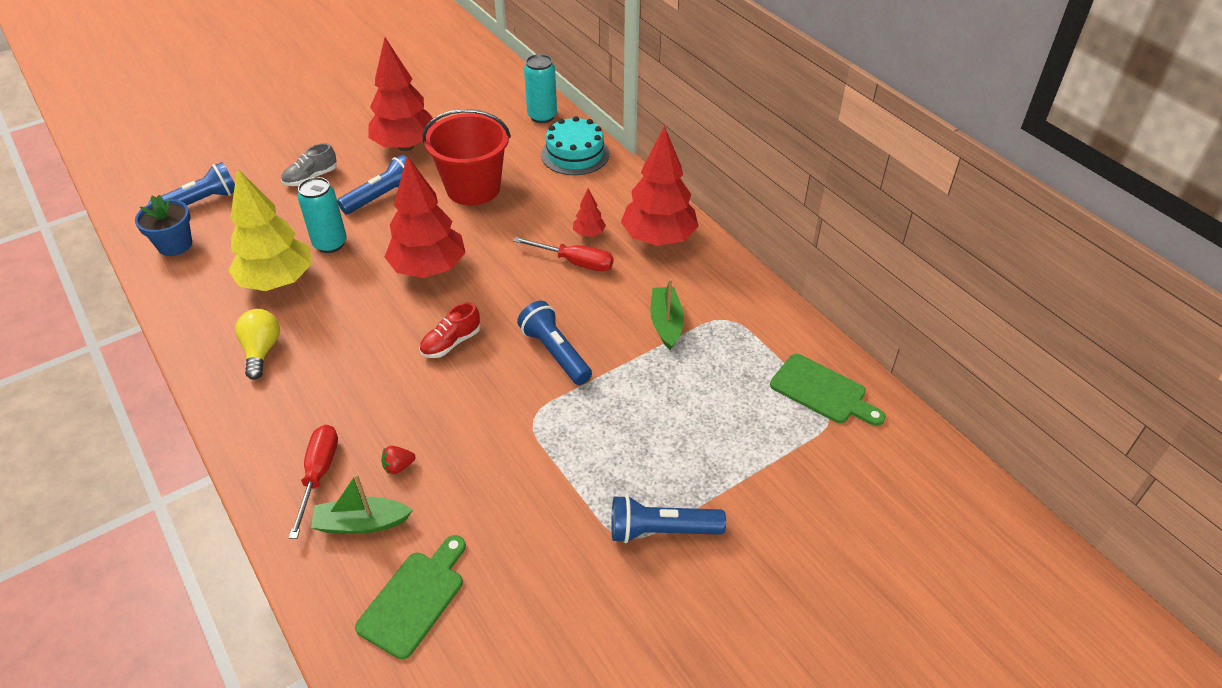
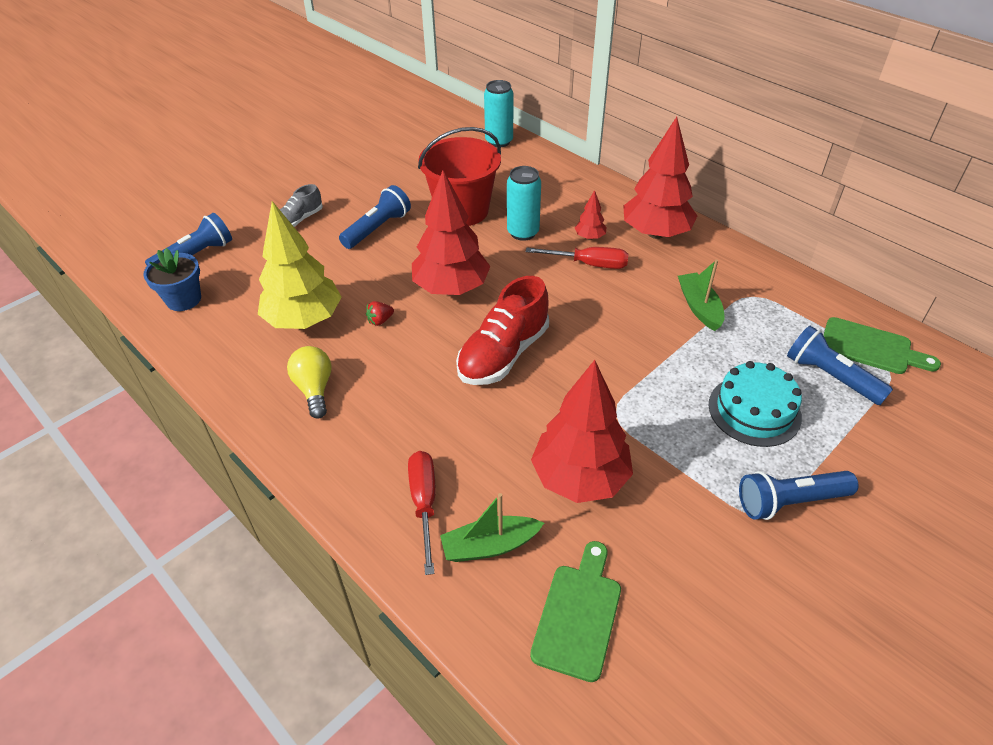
camera: 10 degrees left, 0 degrees up
(330, 244) = (343, 278): turquoise can -> turquoise can (523, 232)
(398, 466) = (503, 482): red strawberry -> red strawberry (380, 321)
(405, 146) = (381, 181): red tree -> red tree (580, 478)
(451, 343) = (503, 354): red shoe -> red shoe, size x1.80
(555, 353) = (608, 349): blue flashlight -> blue flashlight (830, 376)
(575, 154) = (544, 170): turquoise cake -> turquoise cake (754, 410)

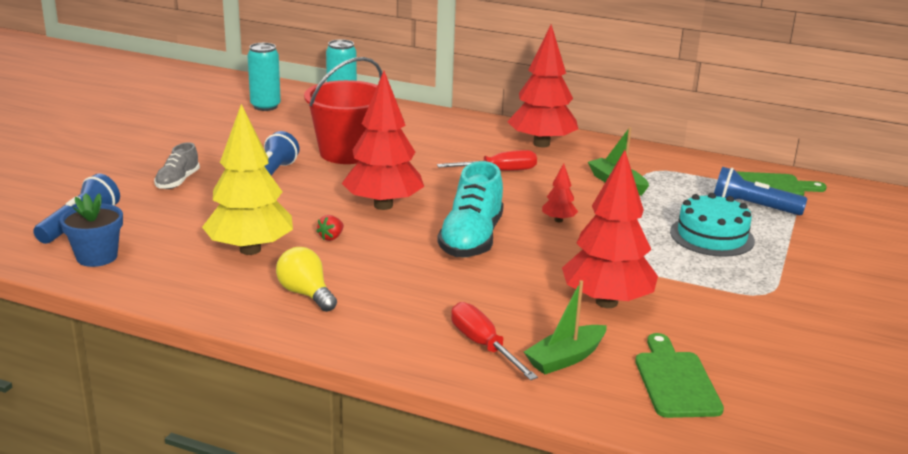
camera: 25 degrees left, 20 degrees down
(503, 354) = (471, 239): red shoe -> turquoise shoe
(523, 232) = (420, 159): turquoise can -> turquoise can (265, 106)
(589, 237) = (485, 154): red tree -> red tree (558, 220)
(789, 501) = (781, 282): blue flashlight -> none

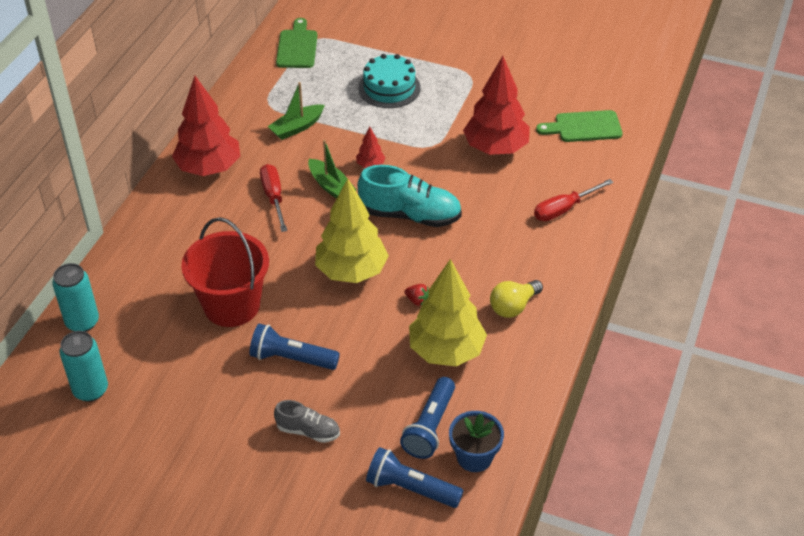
camera: 90 degrees left, 20 degrees up
(383, 205) = (351, 271): red tree -> yellow tree
(565, 358) = (570, 172): green boat -> green boat (331, 186)
(752, 207) = (337, 61): blue flashlight -> blue flashlight (430, 427)

